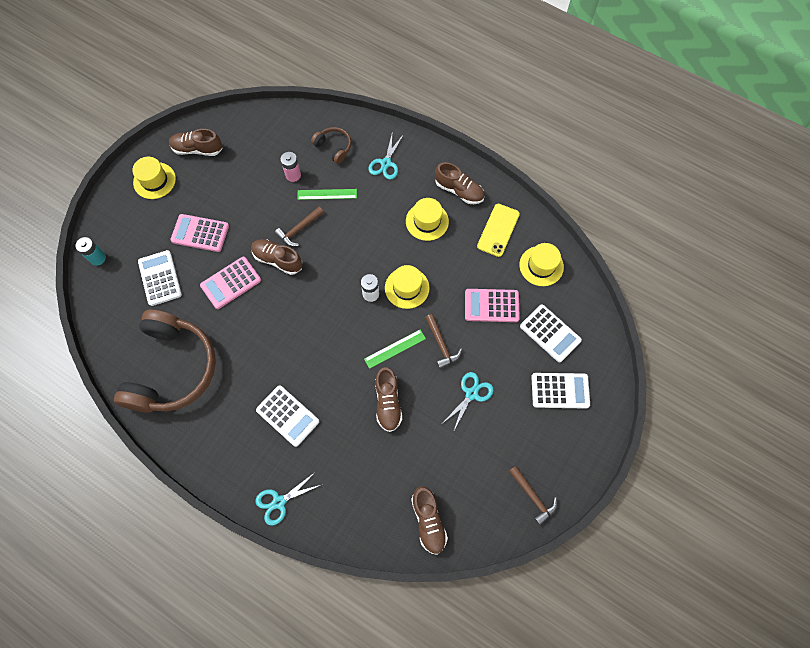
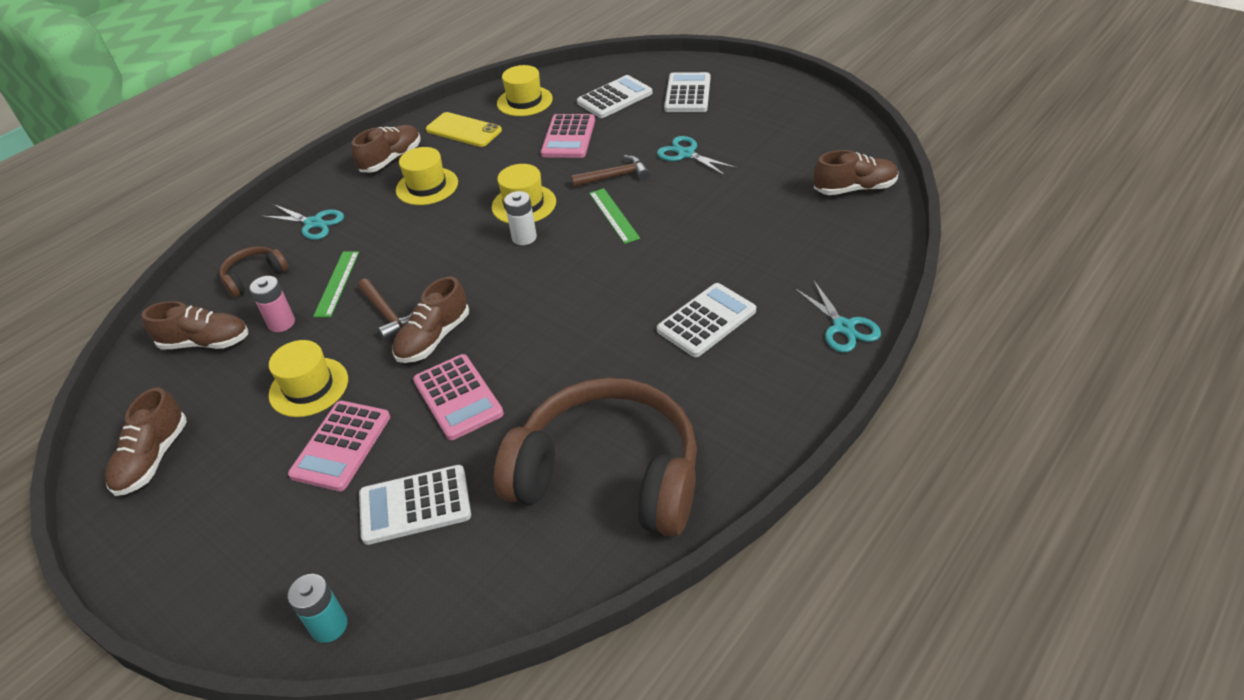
camera: 80 degrees left, 25 degrees down
(154, 180) = (187, 528): yellow hat -> yellow hat (309, 387)
(388, 402) = (692, 221): brown shoe -> brown shoe (205, 342)
(533, 496) = (816, 114): brown hammer -> none

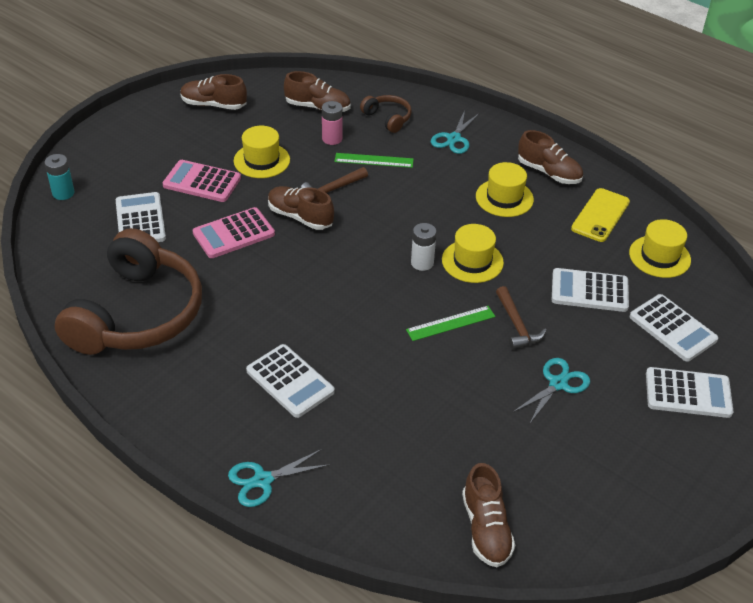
camera: 85 degrees right, 0 degrees up
(205, 342) = (317, 107): brown shoe -> brown shoe turned 75 degrees counterclockwise
(568, 137) = (589, 291): pink calculator -> white calculator

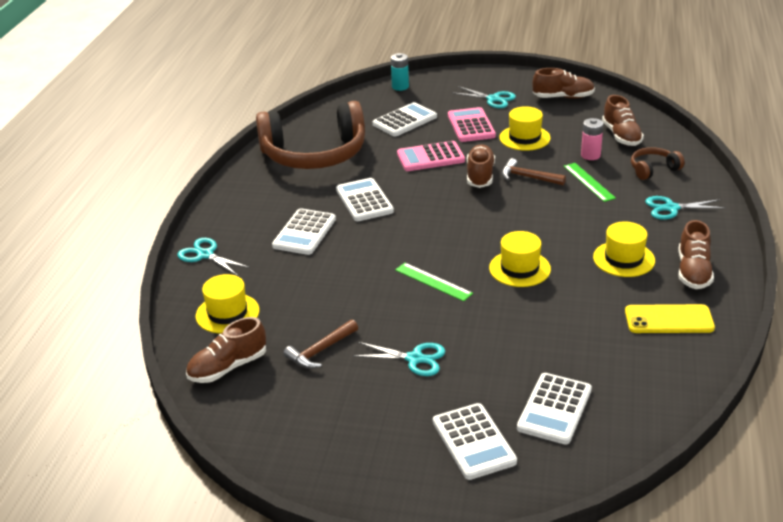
camera: 65 degrees right, 10 degrees down
(166, 145) = (493, 99): none -> turquoise scissors
(213, 105) = (563, 97): brown shoe -> brown shoe turned 105 degrees clockwise
(233, 234) = (430, 157): pink calculator -> pink calculator turned 45 degrees counterclockwise
(388, 118) = (653, 169): brown headphones -> brown headphones turned 135 degrees counterclockwise
(422, 263) = (489, 245): white battery -> none
(517, 325) = (464, 316): brown hammer -> brown hammer (320, 351)
(589, 291) = (552, 343): white calculator -> white calculator (364, 201)
(659, 256) = (652, 373): yellow hat -> yellow hat (227, 313)

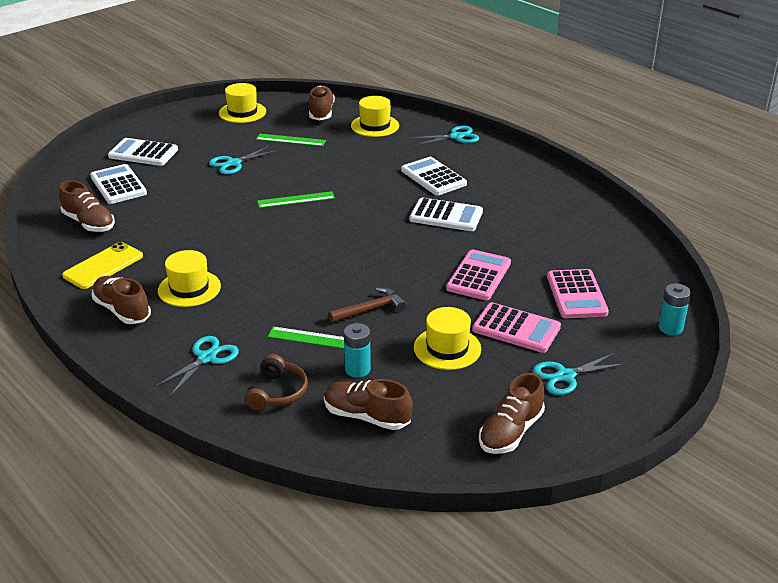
camera: 125 degrees right, 0 degrees up
(314, 154) = (560, 222): brown headphones -> none
(320, 351) = (290, 140): brown hammer -> green ruler
(404, 120) = (576, 295): white calculator -> pink calculator
(480, 175) = (410, 286): brown shoe -> brown shoe (89, 223)
(519, 268) = (254, 238): yellow hat -> yellow hat (242, 112)
(590, 155) = (357, 369): pink battery -> turquoise battery

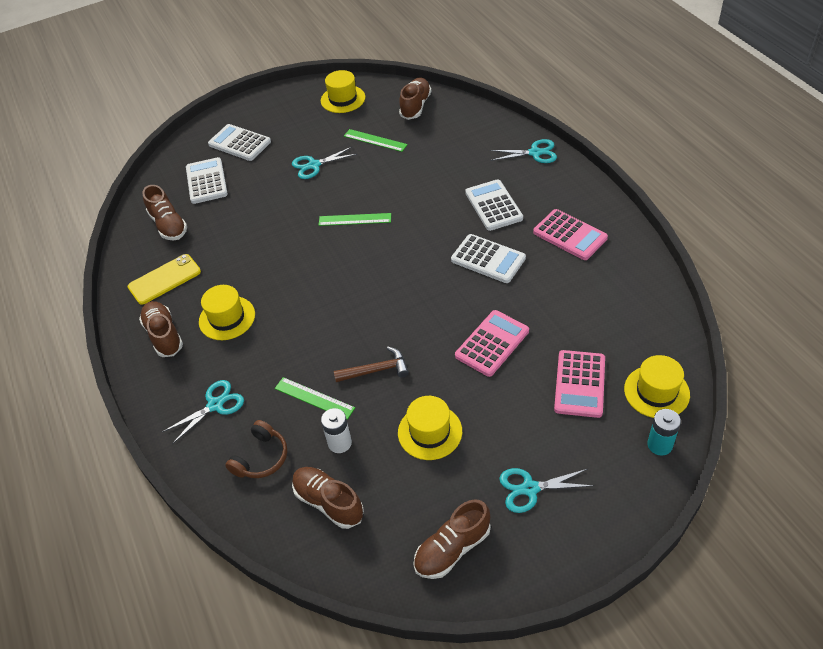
camera: 20 degrees right, 15 degrees up
(357, 369) = (340, 443): turquoise battery -> white battery
(375, 126) = (460, 129): yellow hat -> yellow hat (656, 392)
(516, 329) = (504, 418): pink calculator -> pink calculator (570, 235)

